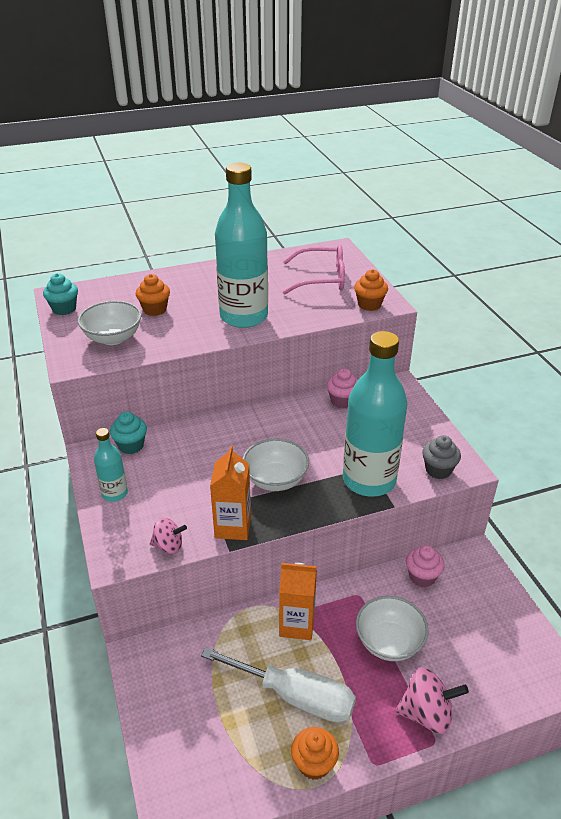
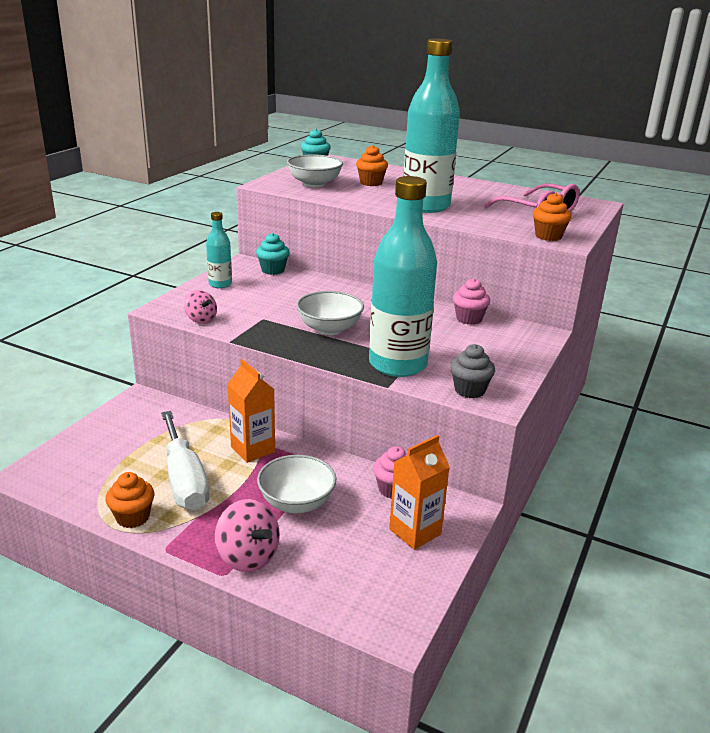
camera: 45 degrees right, 10 degrees down
(233, 527) = (254, 333): orange carton -> orange carton (415, 532)

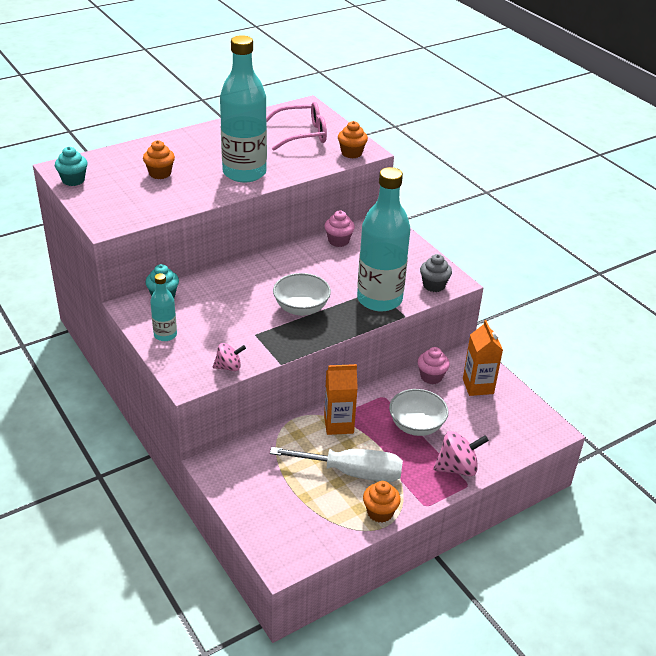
camera: 60 degrees left, 10 degrees up
(314, 184) = (133, 201): white bowl -> none

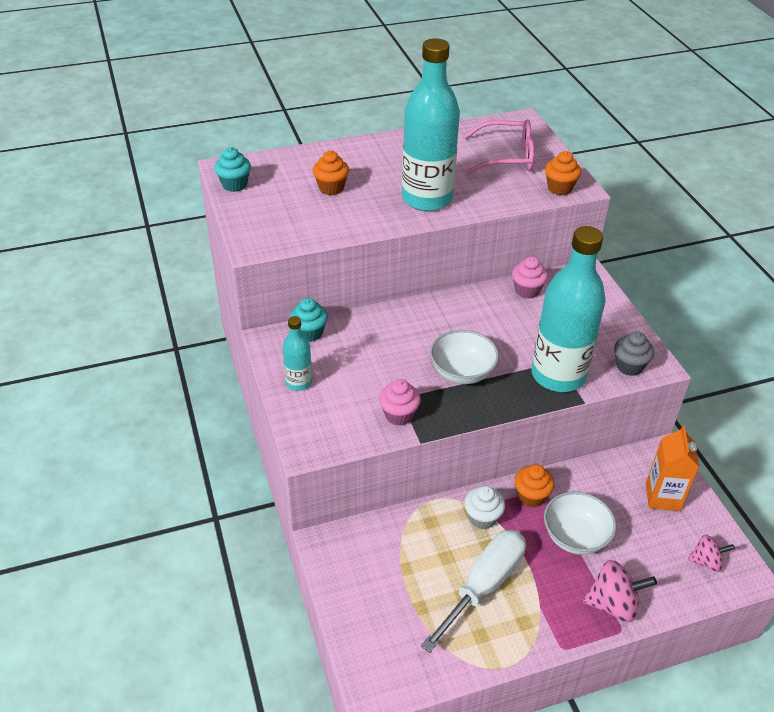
camera: 15 degrees right, 5 degrees up
(229, 367) = (359, 436): pink spinning top -> pink spinning top (706, 561)
(338, 424) = (482, 518): orange carton -> white cupcake
(352, 472) = (484, 585): white screwdriver -> white screwdriver turned 75 degrees counterclockwise
(380, 512) = (505, 646): orange cupcake -> orange cupcake (531, 496)
(431, 377) = (607, 474): pink cupcake -> pink cupcake (399, 415)

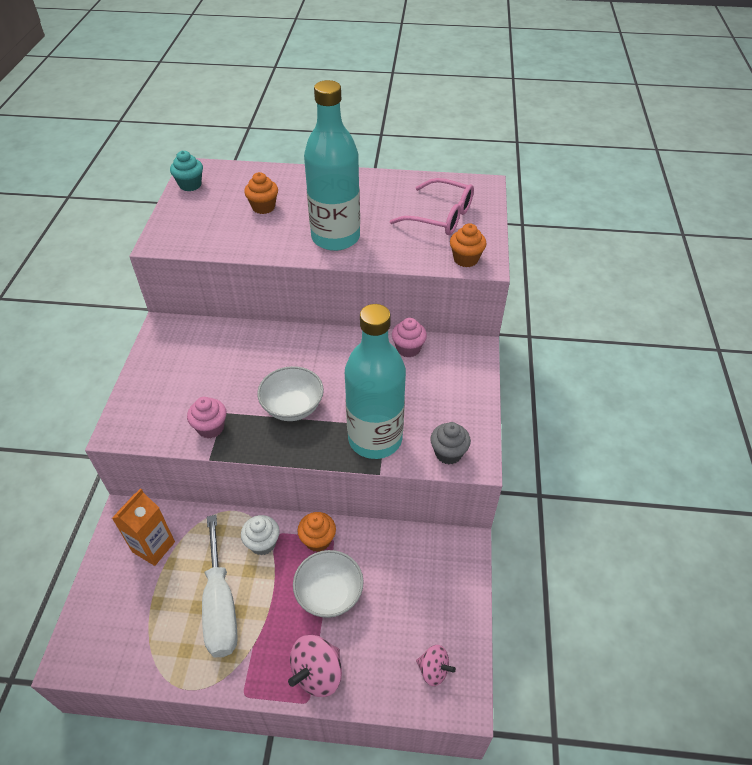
camera: 25 degrees right, 5 degrees up
(298, 382) = (155, 371): turquoise bottle -> none
(309, 333) = (197, 330): turquoise cupcake -> none
(484, 585) = (220, 605): white screwdriver -> white screwdriver turned 105 degrees clockwise
(613, 604) = (317, 673): pink spinning top -> pink spinning top turned 105 degrees clockwise
(662, 497) = (437, 588): orange carton -> orange carton (153, 547)

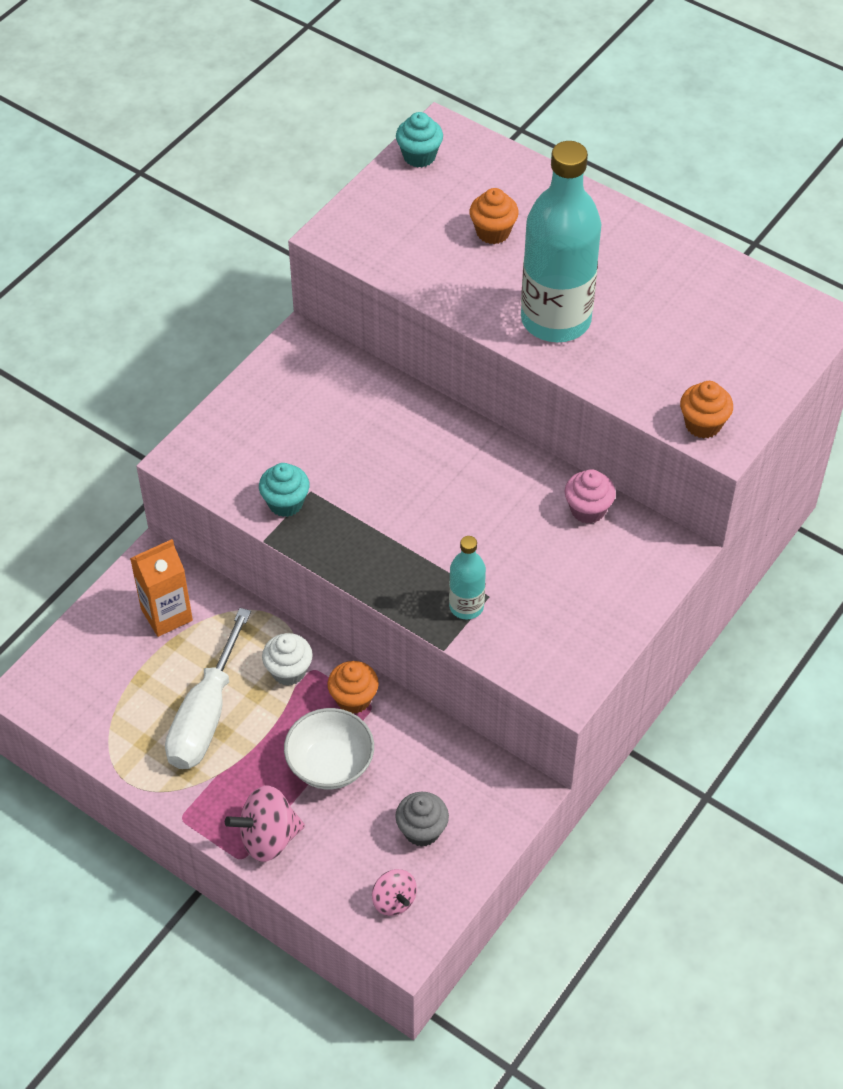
camera: 30 degrees right, 5 degrees up
(211, 428) = (285, 503): pink cupcake -> turquoise cupcake
(292, 407) = (394, 521): white bowl -> none
(375, 439) = (466, 606): turquoise bottle -> turquoise bottle, size x0.47
(440, 216) = (719, 345): pink glasses -> none
(448, 453) = (541, 665): grey cupcake -> grey cupcake (422, 830)

